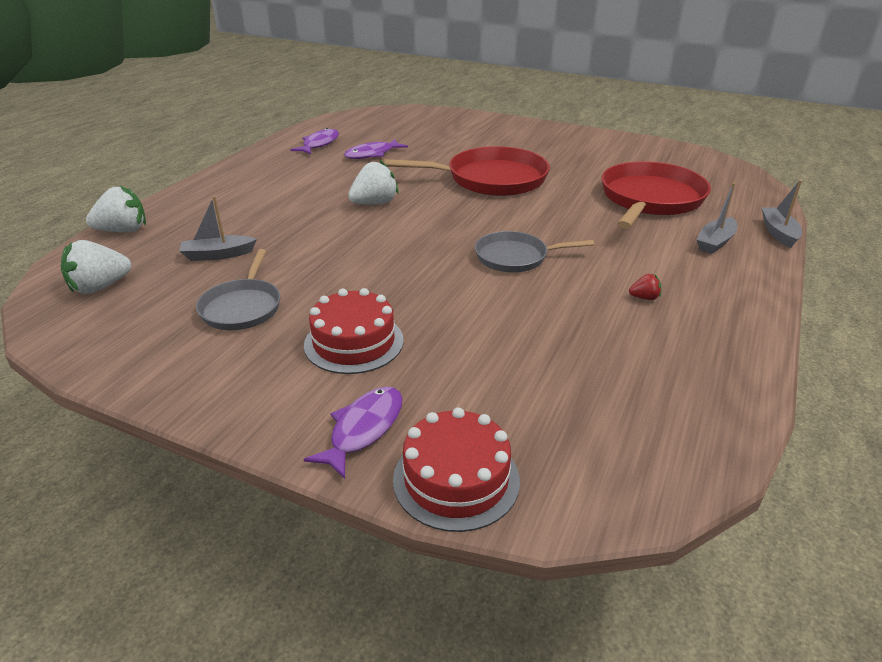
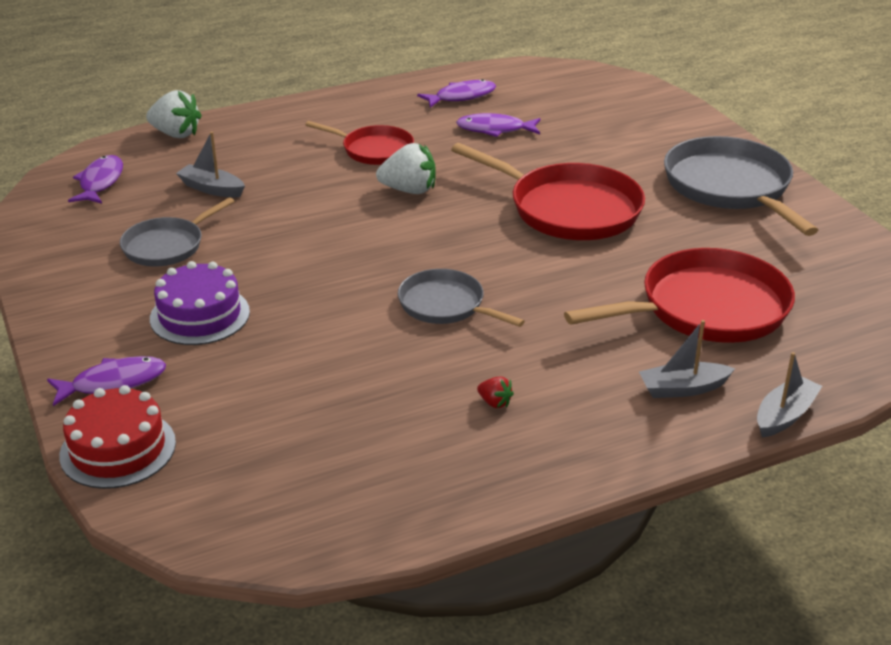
camera: 40 degrees right, 0 degrees up
(100, 287) = (100, 182): white strawberry -> purple fish
(309, 189) = (374, 150): none -> red pan
(354, 342) = (200, 315): red cake -> purple cake
(553, 141) = (730, 187): none -> grey pan

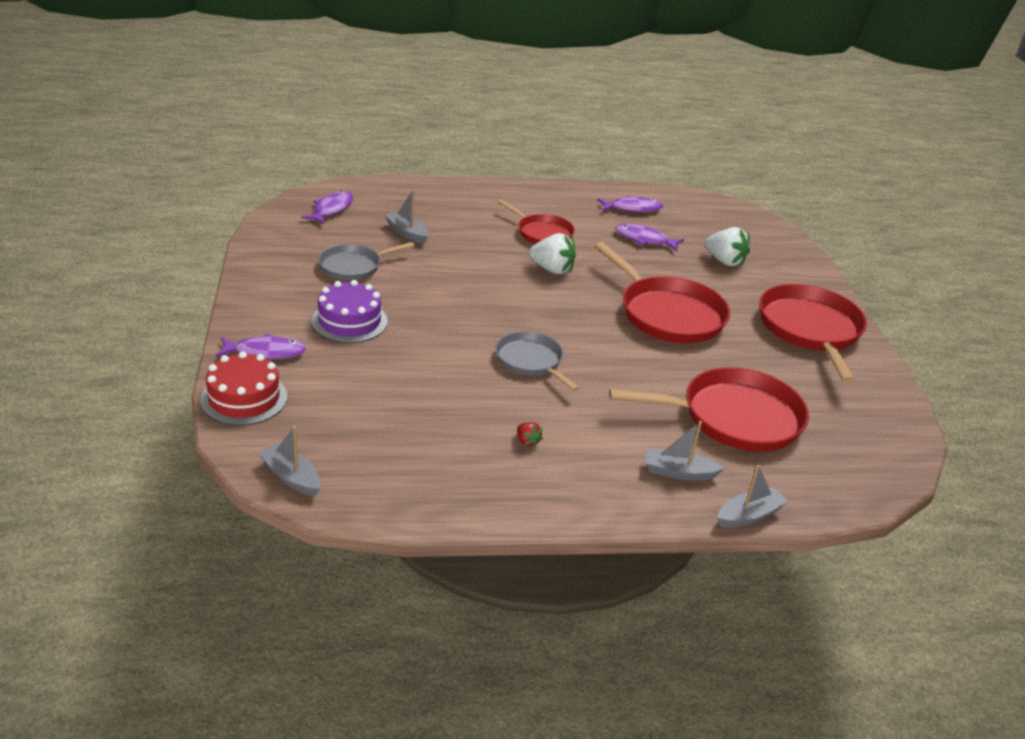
camera: 15 degrees right, 0 degrees up
(176, 134) = (403, 187): white strawberry -> white strawberry (724, 261)
(234, 531) = (291, 477): none -> grey boat
(730, 187) = (810, 329): grey pan -> red pan

